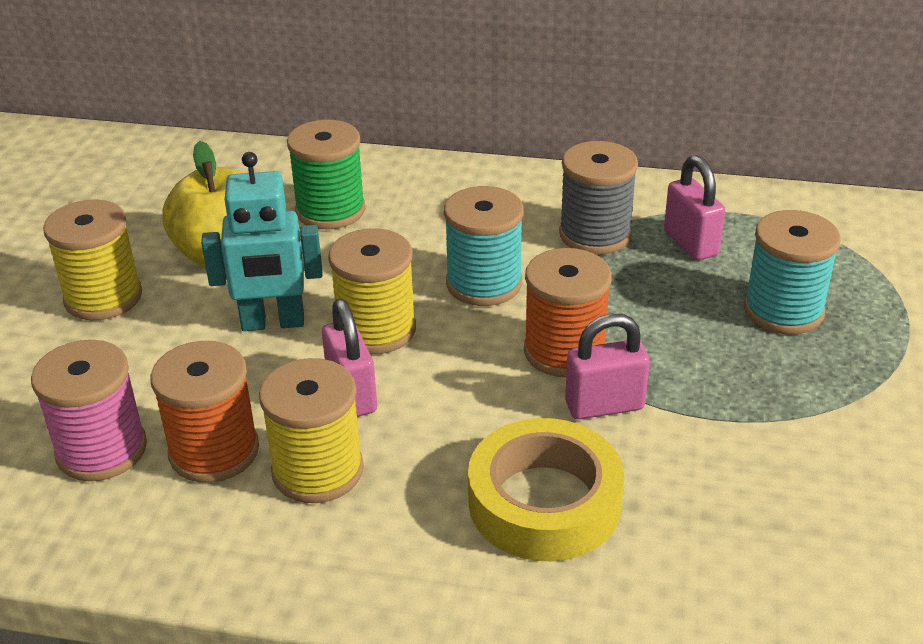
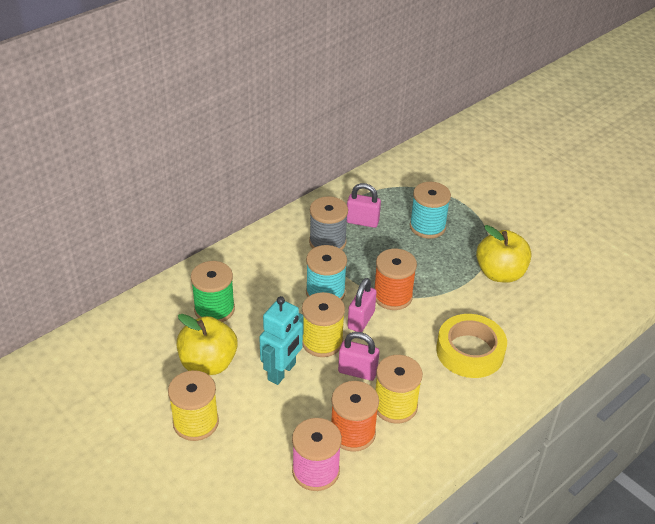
camera: 55 degrees left, 5 degrees up
(604, 405) = (434, 305): pink padlock -> pink padlock (361, 320)
(795, 449) = (500, 273): none -> yellow apple

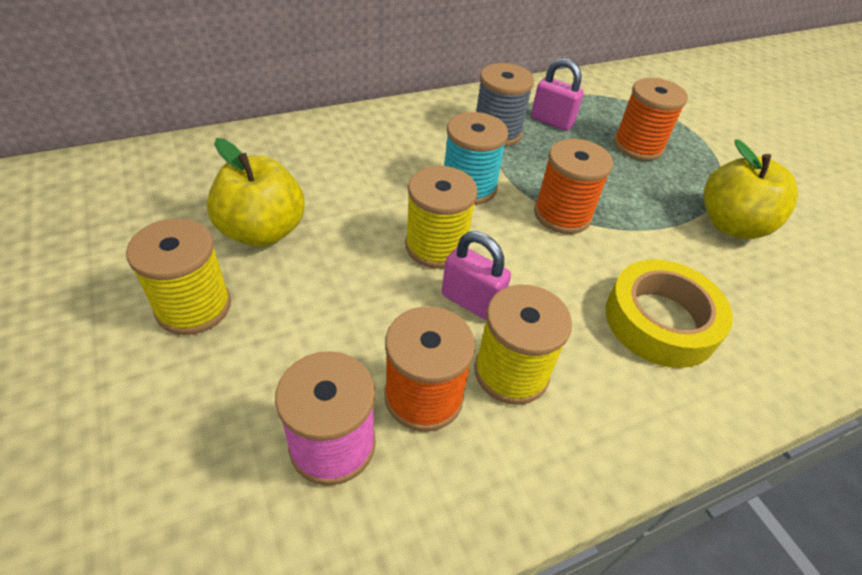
camera: 15 degrees right, 5 degrees up
(214, 309) = (311, 169): green spool -> none
(282, 372) = (359, 271): turquoise robot -> none
(361, 320) = (505, 233): pink padlock -> none
(427, 227) = (638, 146): turquoise spool -> orange spool

